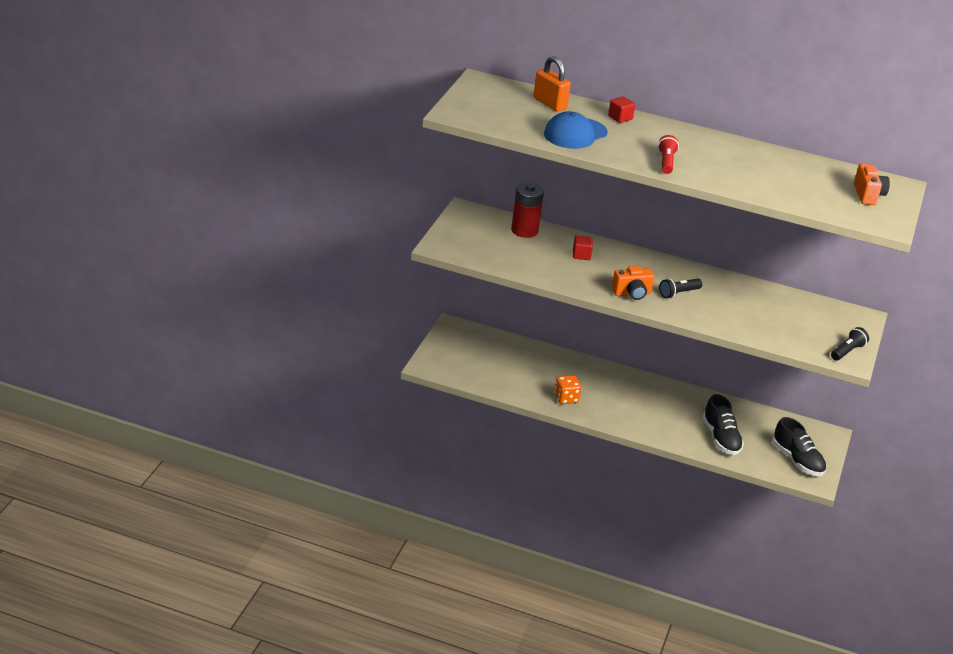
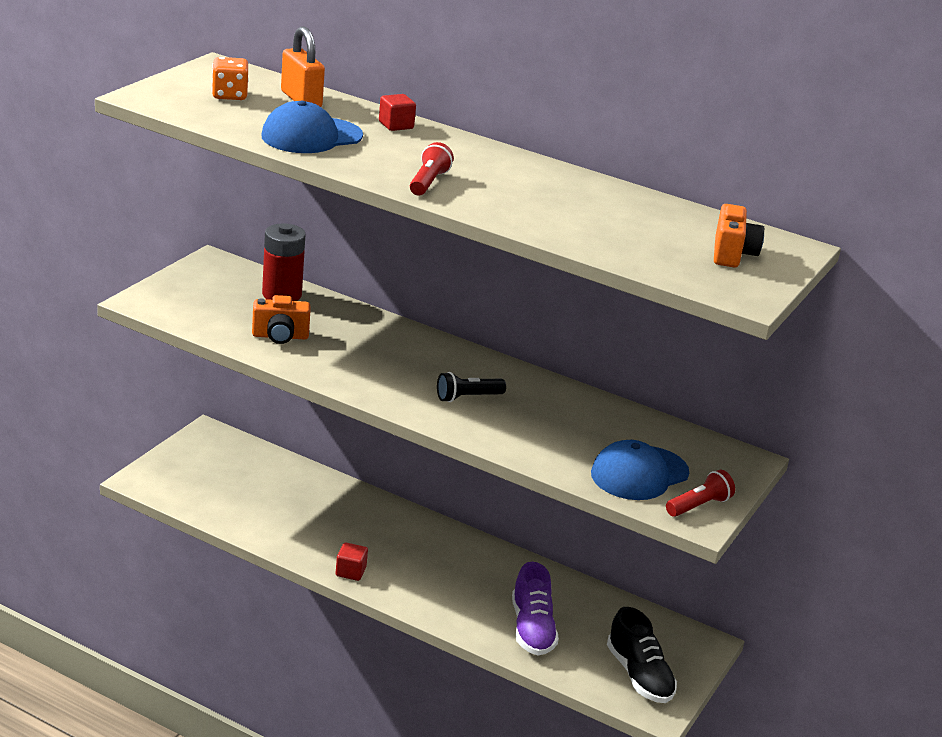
camera: 10 degrees right, 5 degrees down
(566, 398) = (321, 546): orange dice -> orange dice (229, 95)
(581, 255) = (347, 333): red cube -> red cube (350, 572)
(632, 294) = (395, 390): orange camera -> orange camera (280, 336)
(721, 438) = (532, 629): black shoe -> purple shoe
(804, 334) = (639, 473): none -> blue cap
(847, 351) = (699, 506): black flashlight -> red flashlight

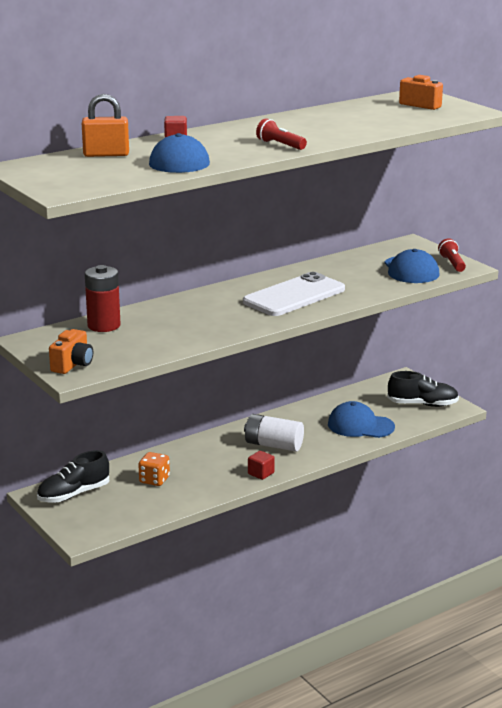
camera: 60 degrees left, 5 degrees down
(222, 454) = (74, 494): none -> black shoe
(229, 95) = (79, 170): orange dice -> orange dice (154, 480)
(280, 336) = (168, 336): orange camera -> orange camera (73, 365)
(427, 567) = (273, 445): none -> white battery
(467, 397) = (294, 296): black flashlight -> white phone
(532, 629) = (360, 426): purple shoe -> blue cap

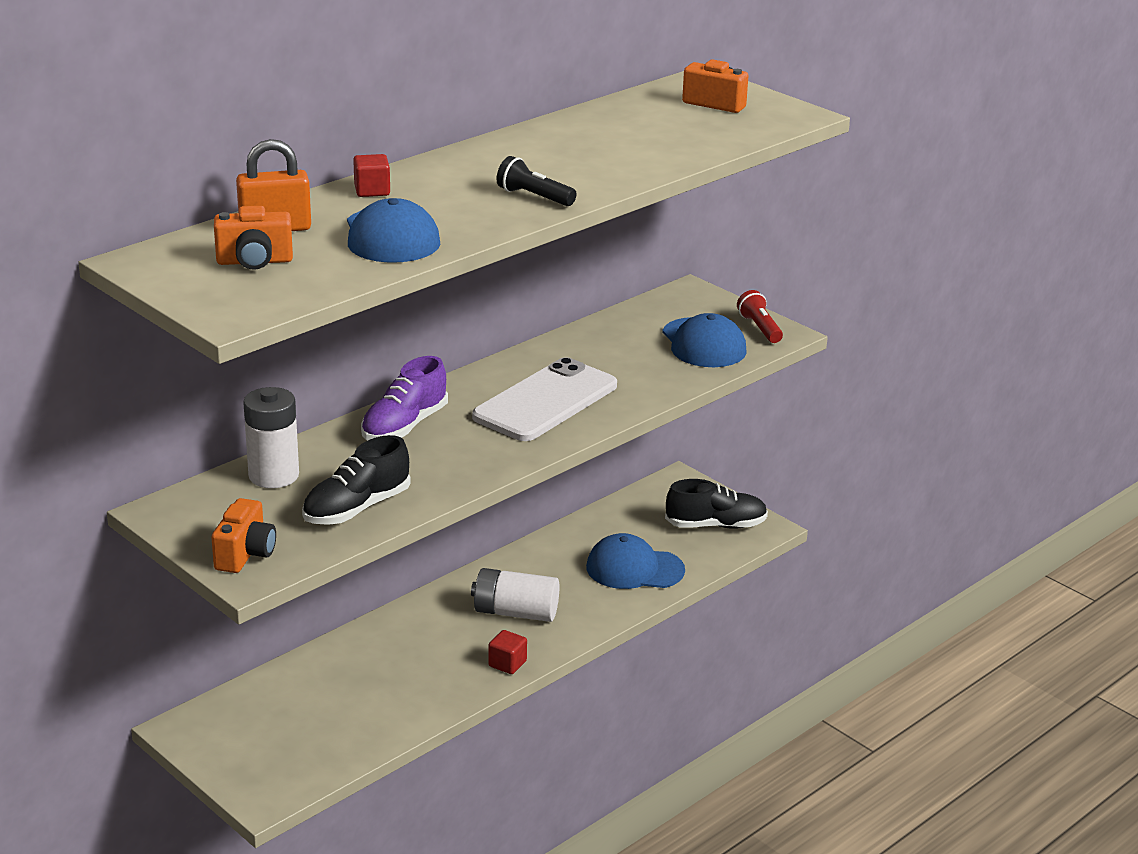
camera: 10 degrees left, 5 degrees up
(74, 494) = (235, 723): black shoe -> black shoe (357, 508)
(86, 169) = (254, 262): none -> orange camera
(104, 325) = (274, 476): red battery -> white battery
(154, 480) = (352, 688): orange dice -> none
(197, 304) = (404, 426): none -> purple shoe
(280, 145) = (534, 197): red flashlight -> black flashlight

